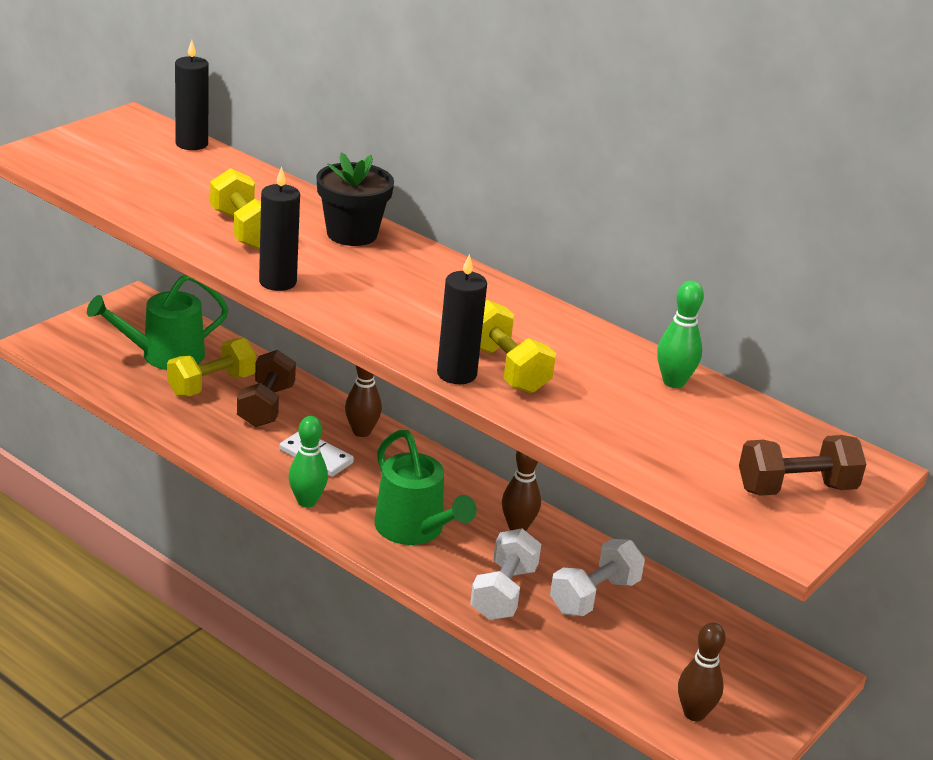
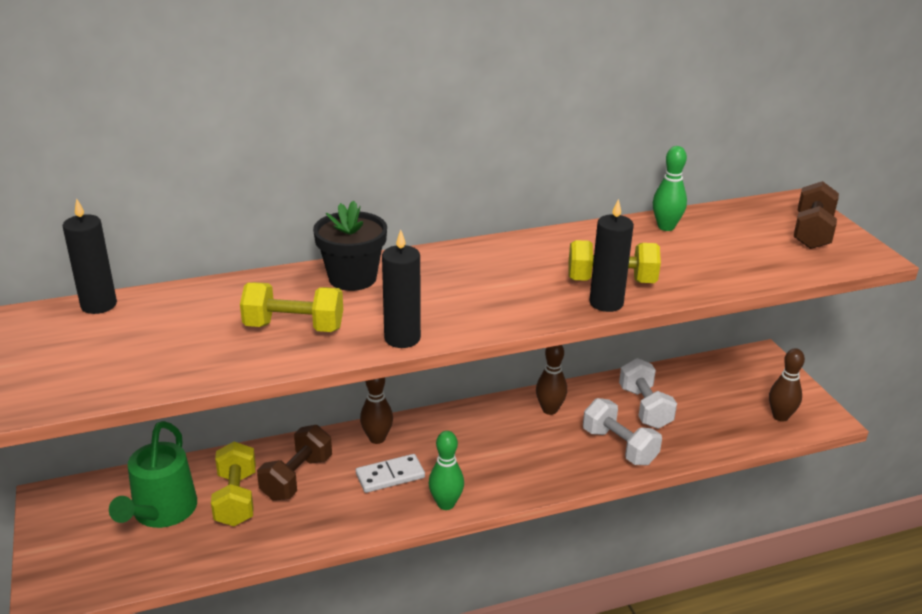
camera: 55 degrees left, 0 degrees up
(266, 406) = (297, 477): brown dumbbell -> brown dumbbell turned 75 degrees clockwise
(414, 529) = (520, 460): green watering can -> none

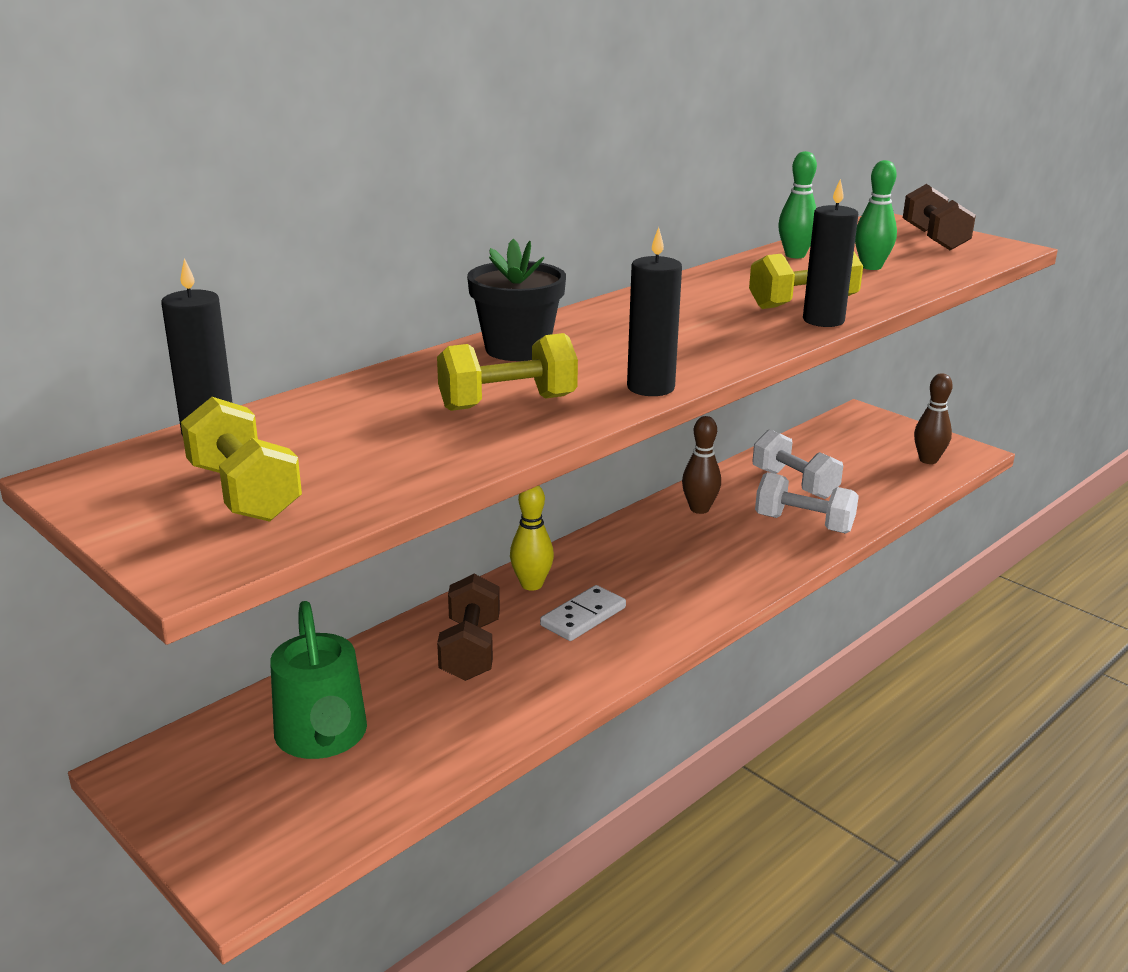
camera: 25 degrees left, 5 degrees down
(236, 499) = (412, 693): yellow dumbbell -> yellow dumbbell (244, 493)
(377, 438) = (531, 584): brown bowling pin -> yellow bowling pin
(446, 504) = (674, 626): green bowling pin -> green bowling pin (871, 267)

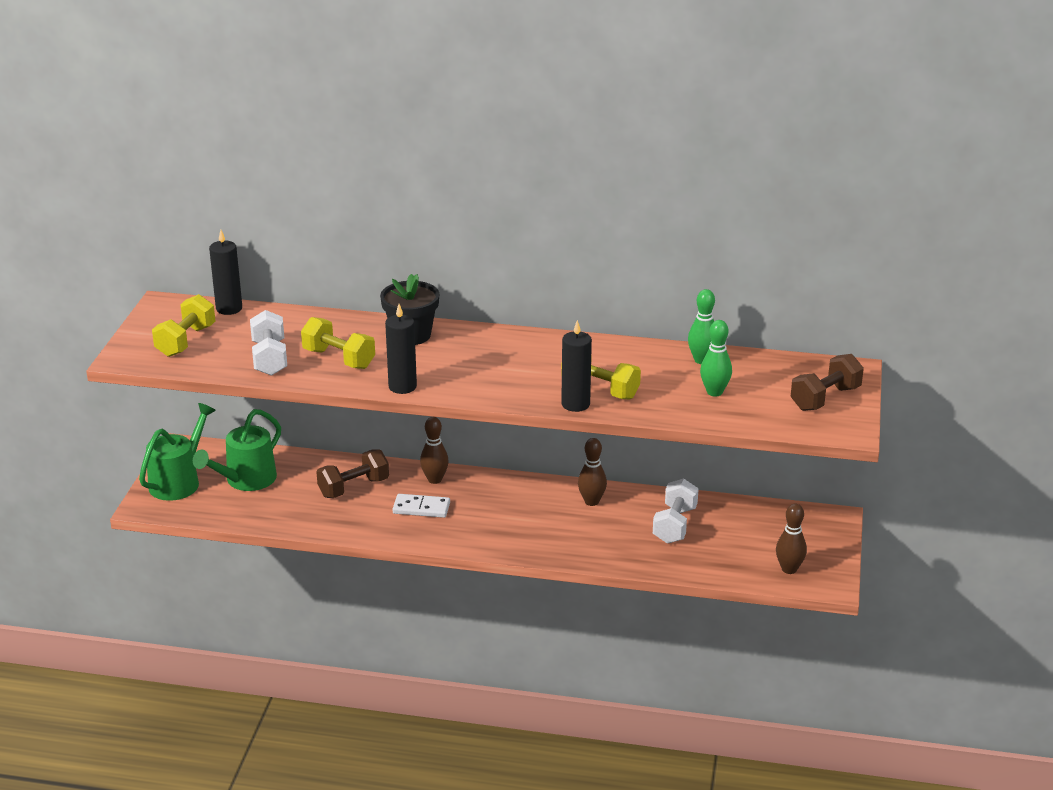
camera: 55 degrees right, 5 degrees up
(226, 810) = (178, 481): none -> green watering can
(531, 584) = (434, 479): yellow bowling pin -> brown bowling pin
(803, 524) = (620, 546): white dumbbell -> white dumbbell (269, 358)

